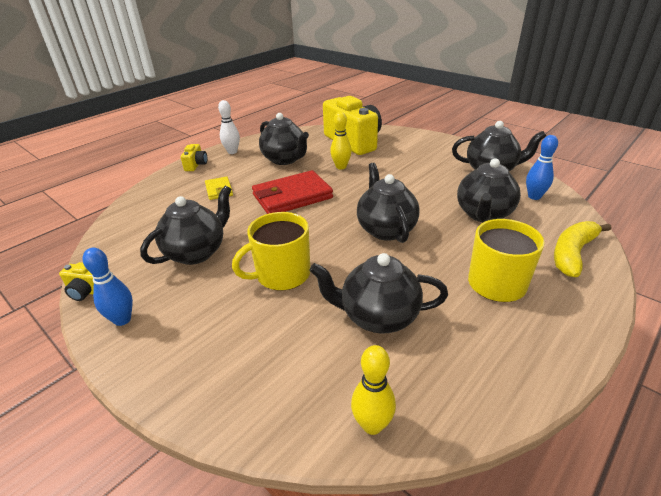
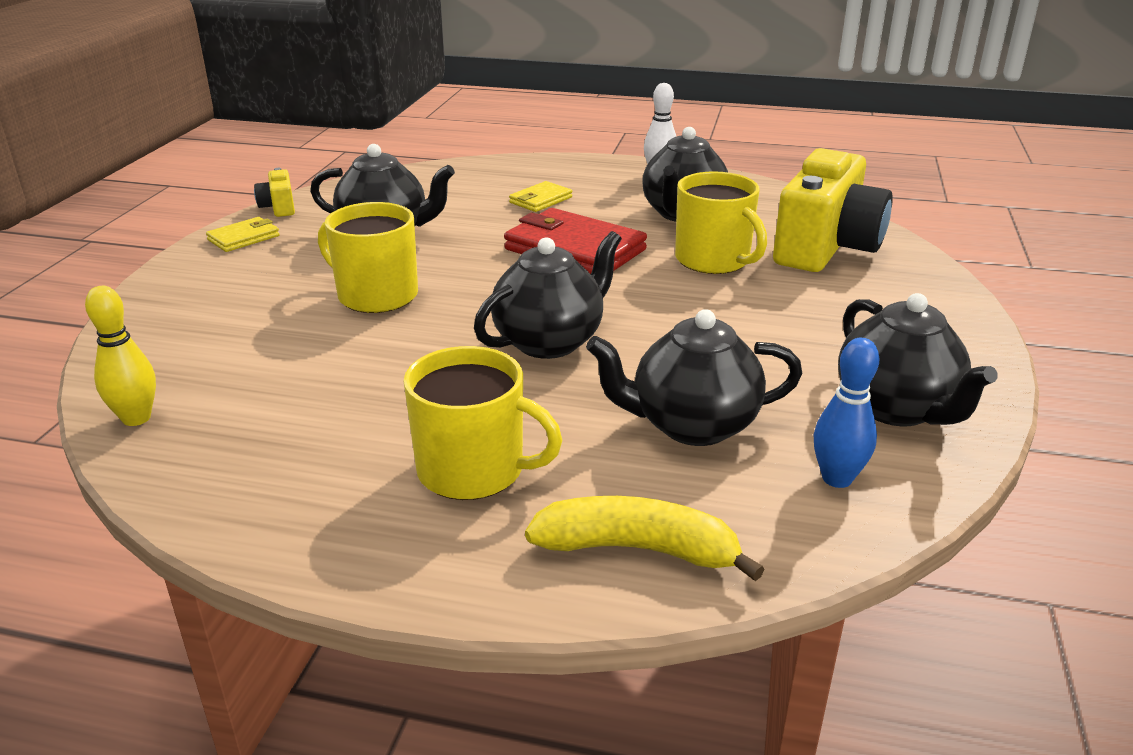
camera: 60 degrees right, 5 degrees down
(122, 319) = (244, 238): blue bowling pin -> yellow wallet
(196, 165) = (592, 166): yellow camera -> none
(341, 167) = (713, 260): yellow bowling pin -> yellow mug
(377, 317) = (327, 381): black teapot -> none

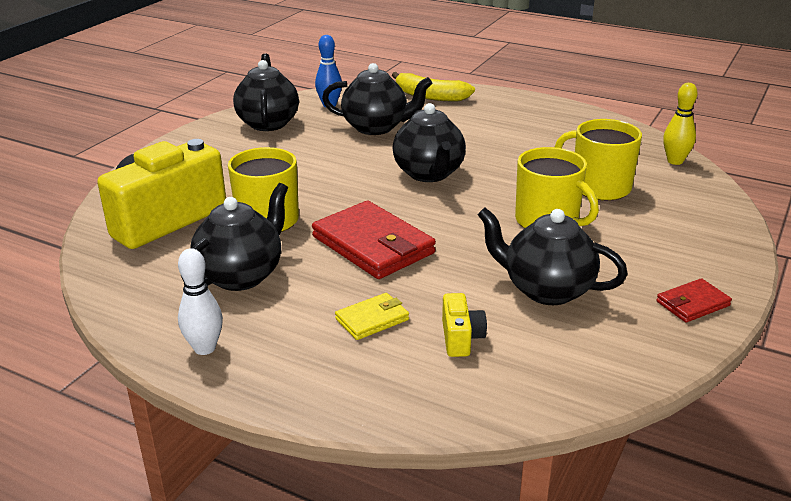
camera: 165 degrees left, 0 degrees up
(244, 238) = (692, 304): yellow wallet -> red wallet
(279, 207) = (678, 351): yellow camera -> yellow camera (461, 338)
(473, 470) = (490, 123): yellow mug -> yellow mug (599, 187)
(550, 341) = (429, 174): black teapot -> black teapot turned 75 degrees counterclockwise

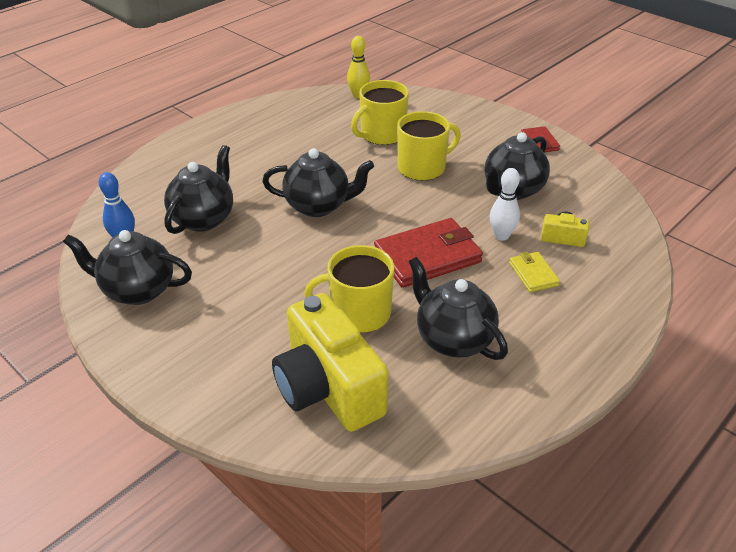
camera: 75 degrees left, 10 degrees up
(204, 348) = (557, 370): white bowling pin -> white bowling pin (501, 236)
(430, 96) = (155, 175): yellow banana -> none

